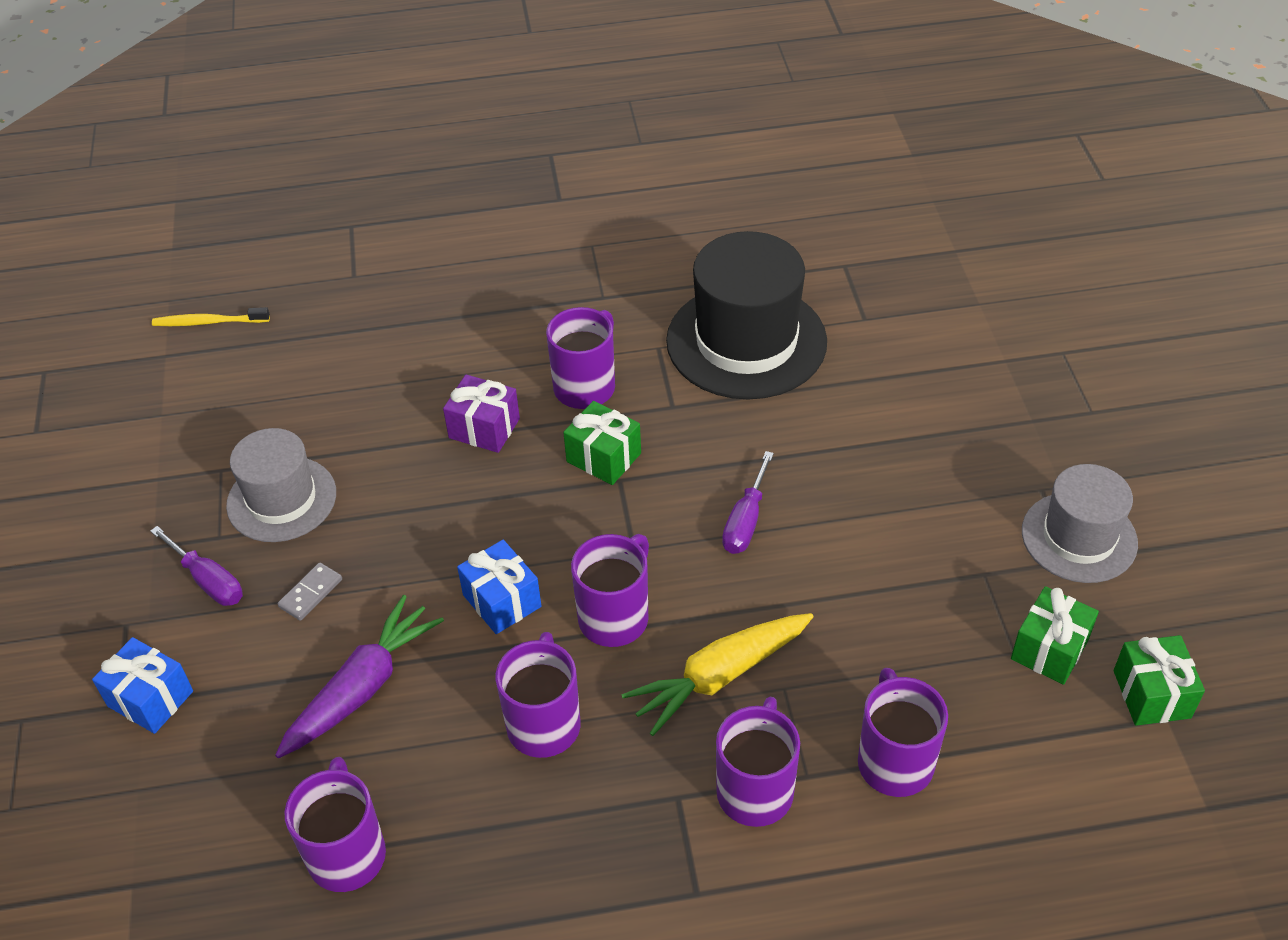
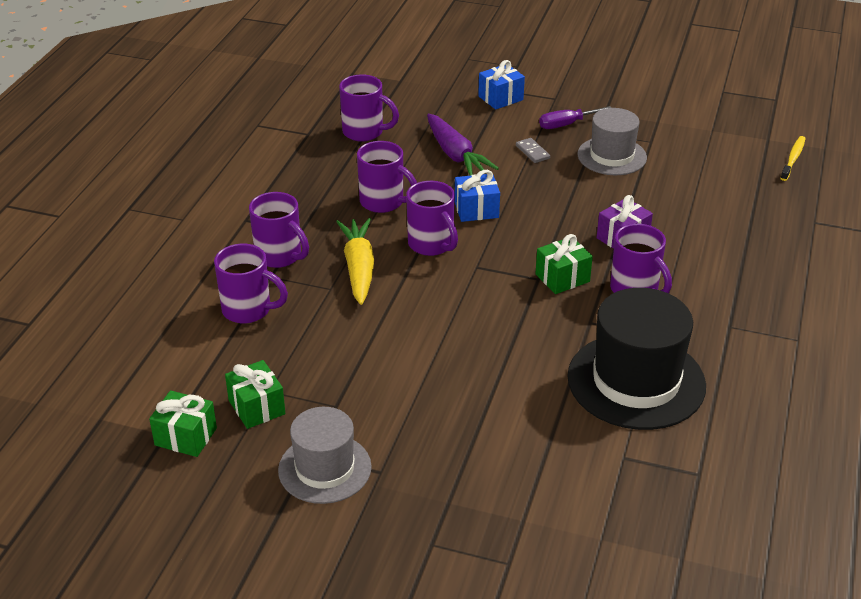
camera: 115 degrees right, 10 degrees down
(745, 521) = (463, 318): purple screwdriver -> none

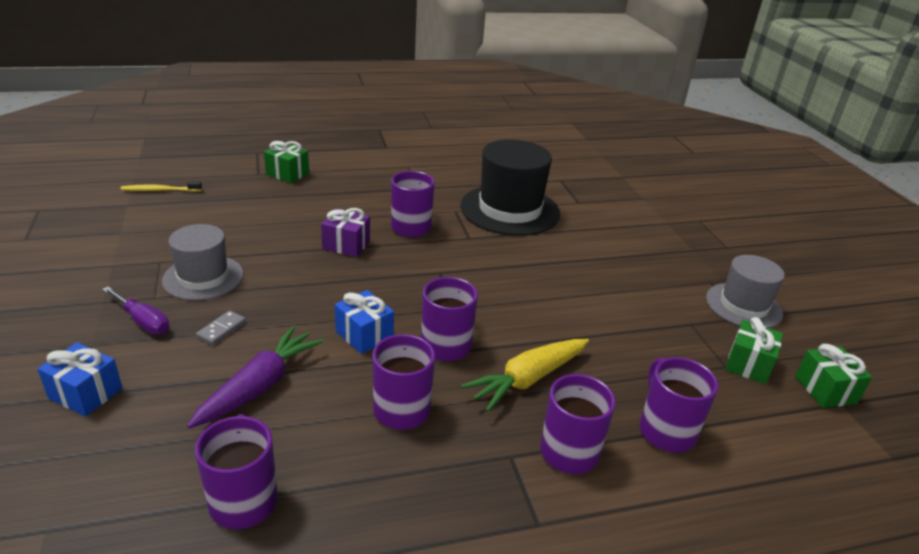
camera: 125 degrees left, 5 degrees down
(562, 278) = (428, 261): green gift -> green gift (287, 174)

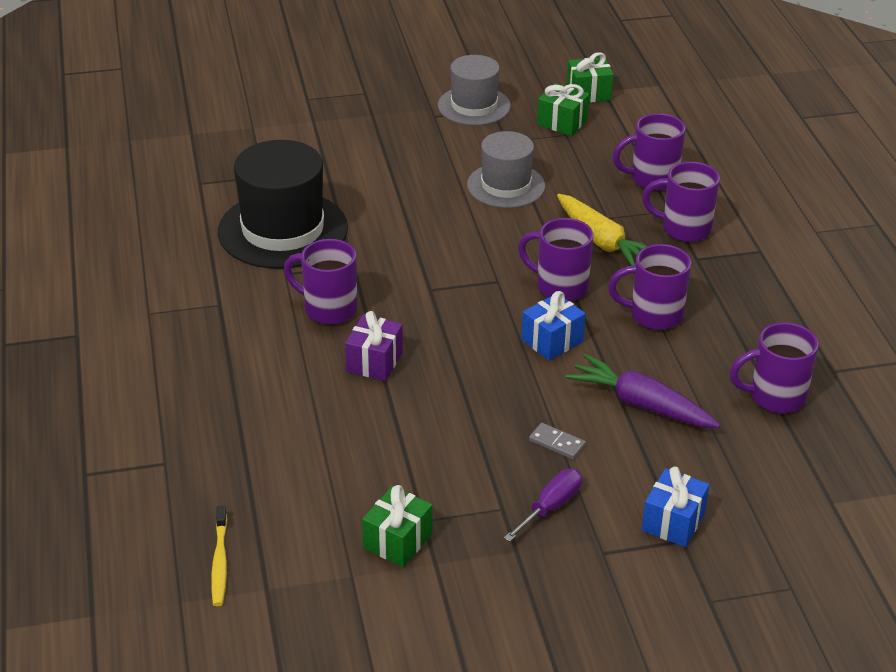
camera: 85 degrees left, 5 degrees up
(203, 277) = (457, 474): grey hat -> grey hat (506, 185)
(287, 174) = (168, 431): green gift -> green gift (397, 541)

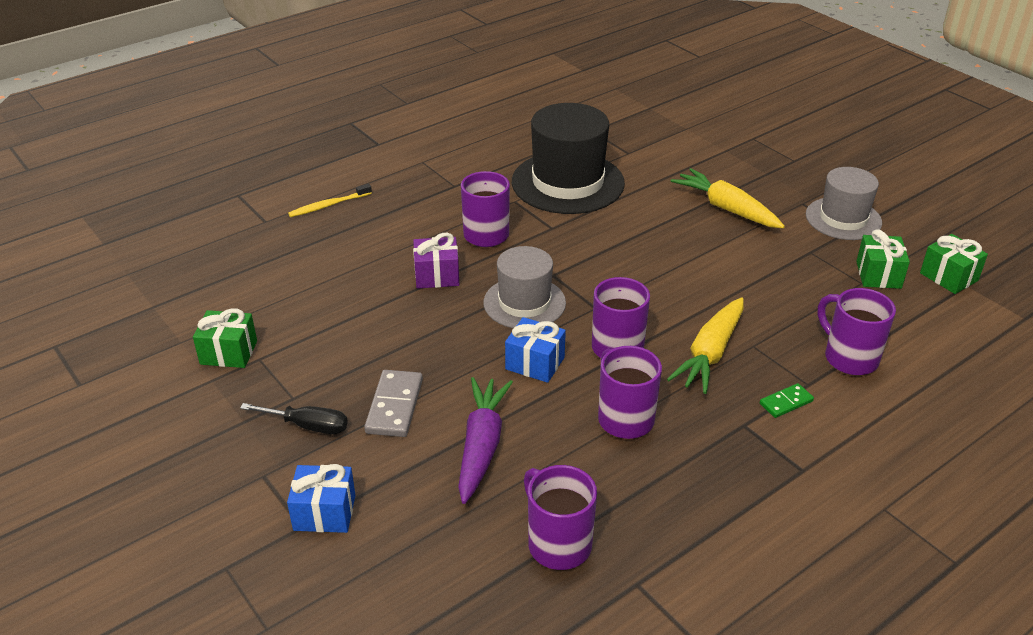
camera: 65 degrees right, 0 degrees up
(220, 562) = (172, 277): yellow toothbrush -> yellow toothbrush (328, 205)
(408, 157) = (726, 208): none -> yellow carrot
(506, 185) = (740, 271): grey hat -> grey hat (524, 303)
(551, 507) = (308, 426): purple screwdriver -> black screwdriver
(557, 443) = (394, 406): grey domino -> grey domino, size x1.68
(684, 229) = (786, 402): purple mug -> green domino

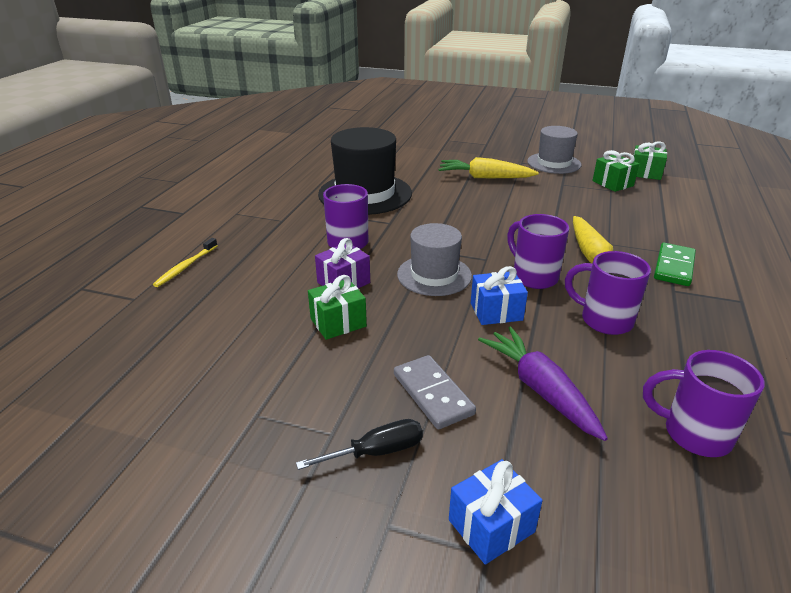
camera: 35 degrees left, 5 degrees down
(228, 352) = (216, 424): green gift -> green gift (338, 322)
(786, 402) = (674, 267): green domino -> green domino, size x1.68
(849, 358) = (665, 229): purple mug -> none

